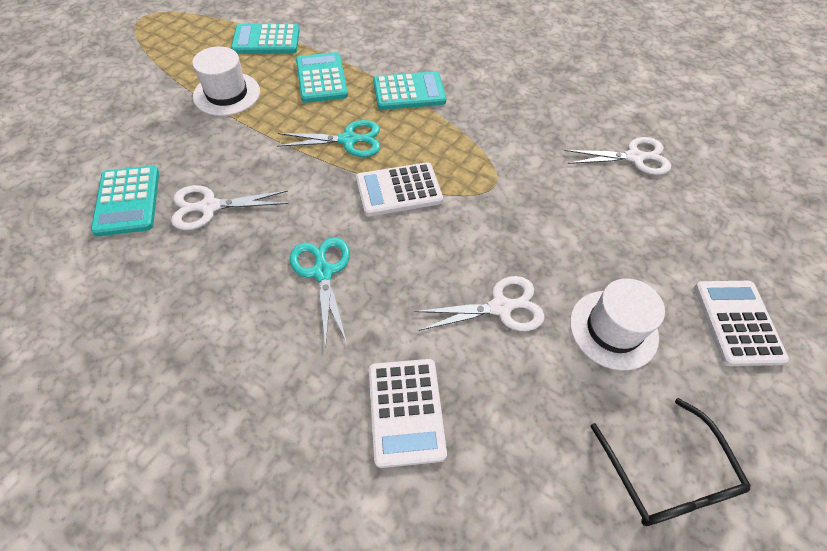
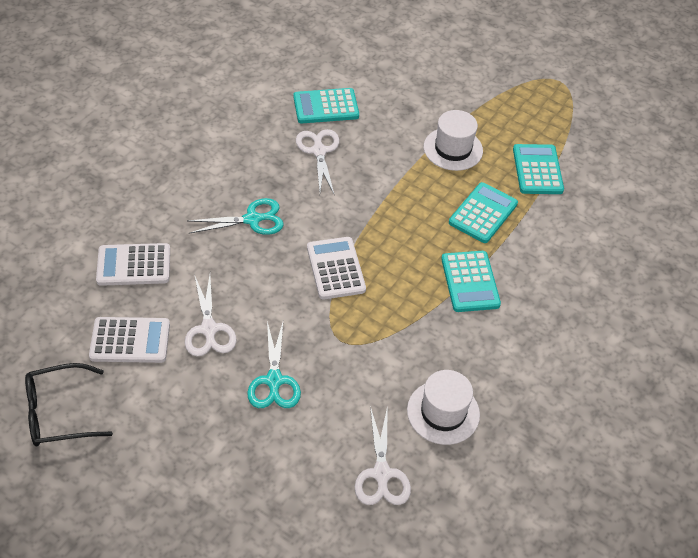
camera: 90 degrees right, 5 degrees down
(321, 78) = (483, 213): turquoise calculator -> turquoise calculator turned 45 degrees counterclockwise
(348, 140) = (397, 234): turquoise scissors -> turquoise scissors (274, 380)
(613, 329) = (179, 405): white hat -> white hat (443, 412)
(737, 322) = (173, 507): white calculator -> white calculator (130, 341)

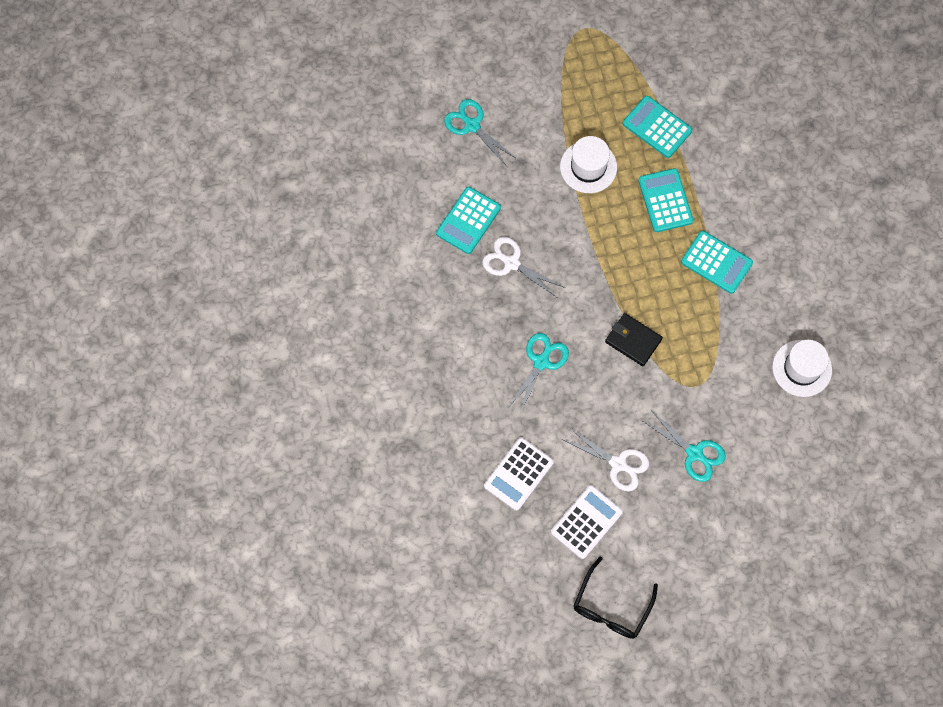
camera: 45 degrees left, 20 degrees up
(335, 268) = (633, 340): white calculator -> black wallet
(381, 474) = (815, 442): white scissors -> none
(404, 65) = (472, 125): none -> turquoise scissors

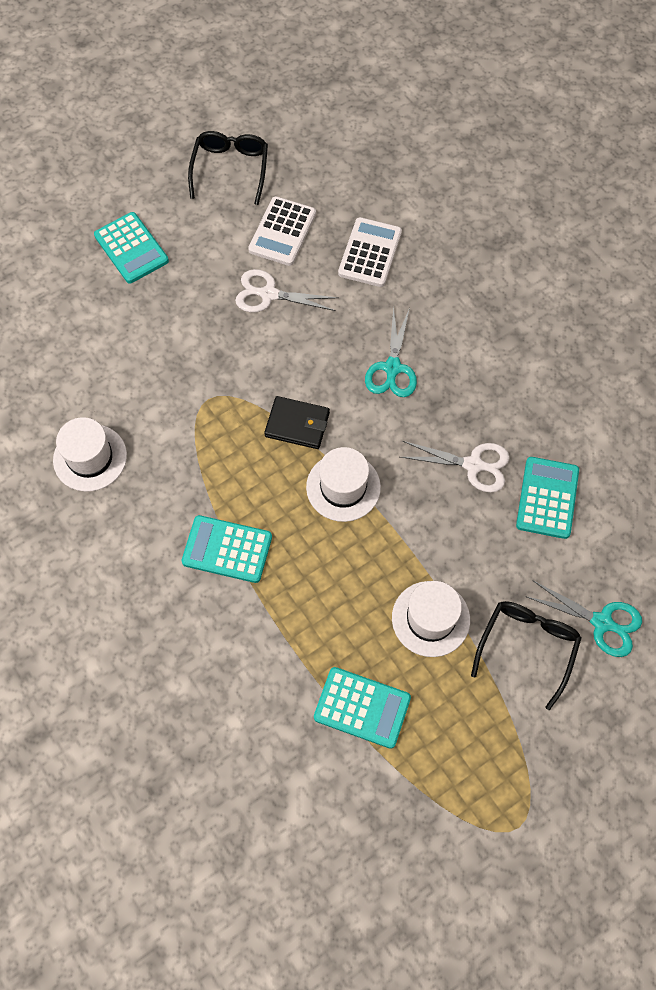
camera: 160 degrees right, 5 degrees down
(530, 127) = (527, 647): none -> black glasses
(615, 279) = (343, 487): none -> white hat
(665, 200) = (316, 607): turquoise calculator -> turquoise calculator (131, 248)
(694, 453) = (189, 330): turquoise scissors -> none

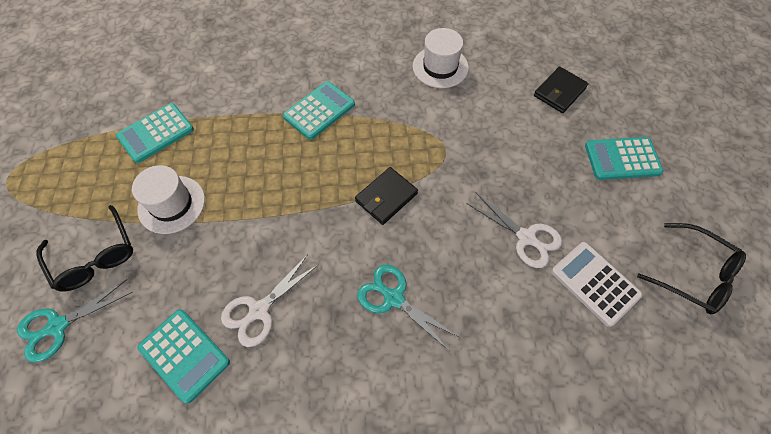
camera: 120 degrees right, 5 degrees down
(67, 327) = (559, 92): none -> black wallet
(269, 294) = (526, 237): white scissors -> white scissors turned 90 degrees clockwise
(343, 487) = (312, 201): white hat -> none
(370, 253) = (534, 352): white calculator -> none

